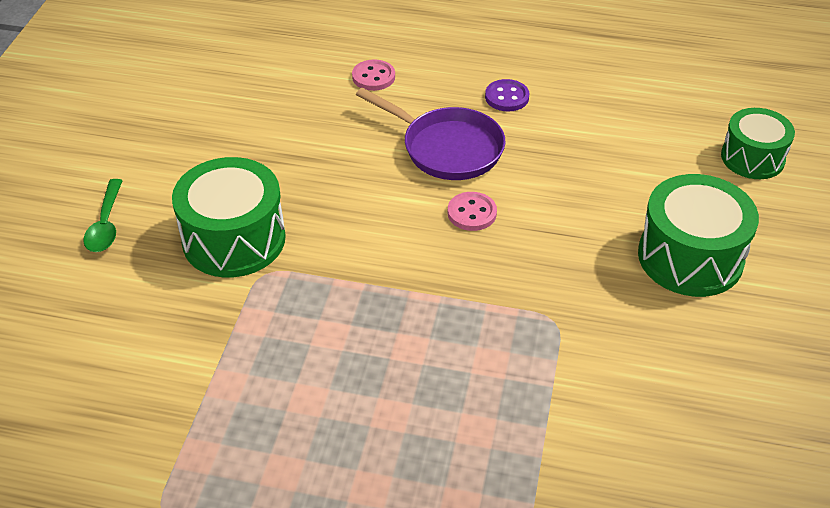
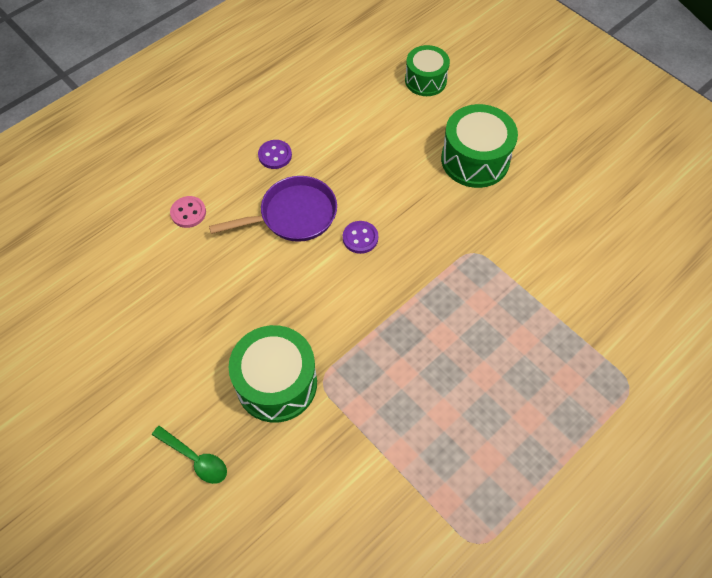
camera: 55 degrees left, 15 degrees up
(472, 213) = (360, 238): pink button -> purple button

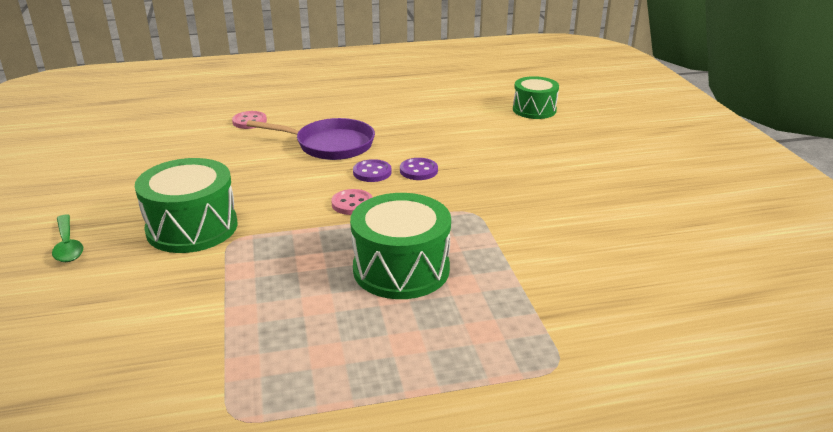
camera: 30 degrees right, 30 degrees down
(275, 155) = (354, 113): purple button -> purple button (418, 171)
(377, 288) = (352, 204): none -> pink button
(475, 160) = (535, 161): green drum -> green drum (401, 269)

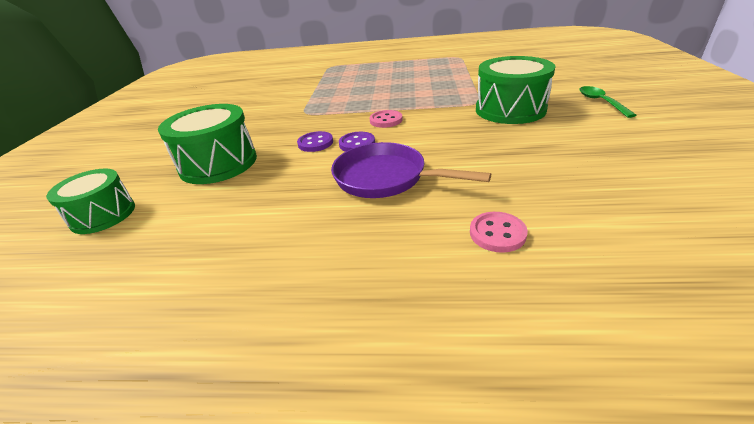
camera: 160 degrees left, 5 degrees up
(401, 269) = (372, 89): green drum -> green drum (218, 163)

